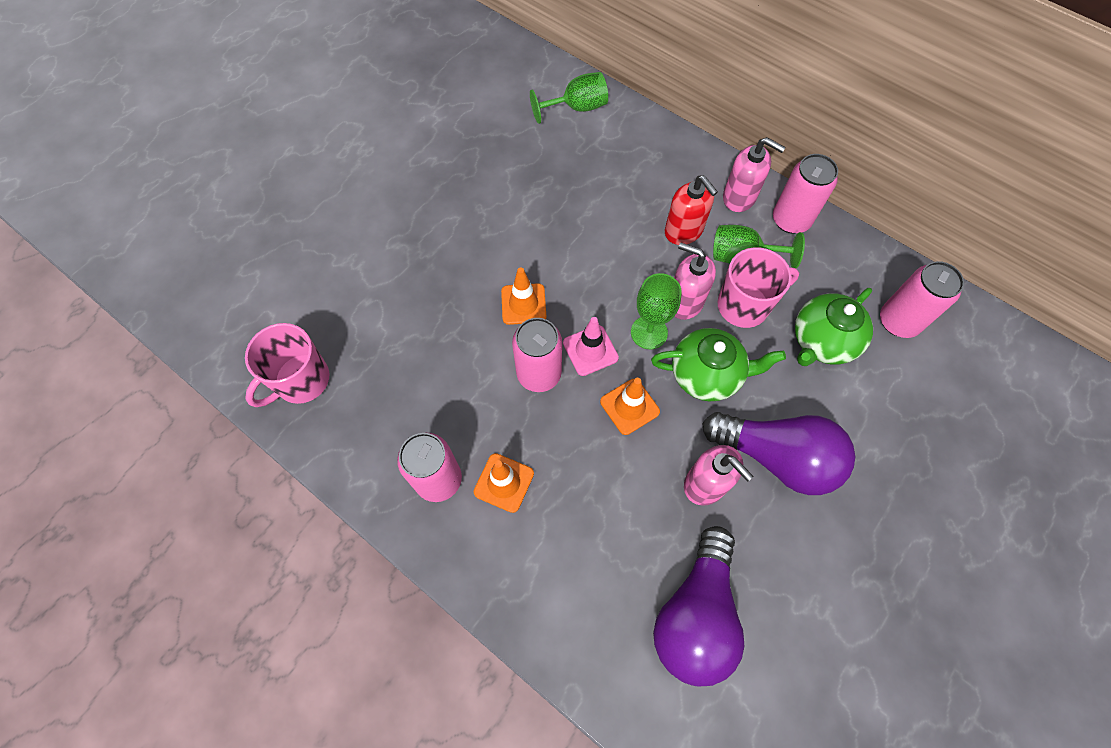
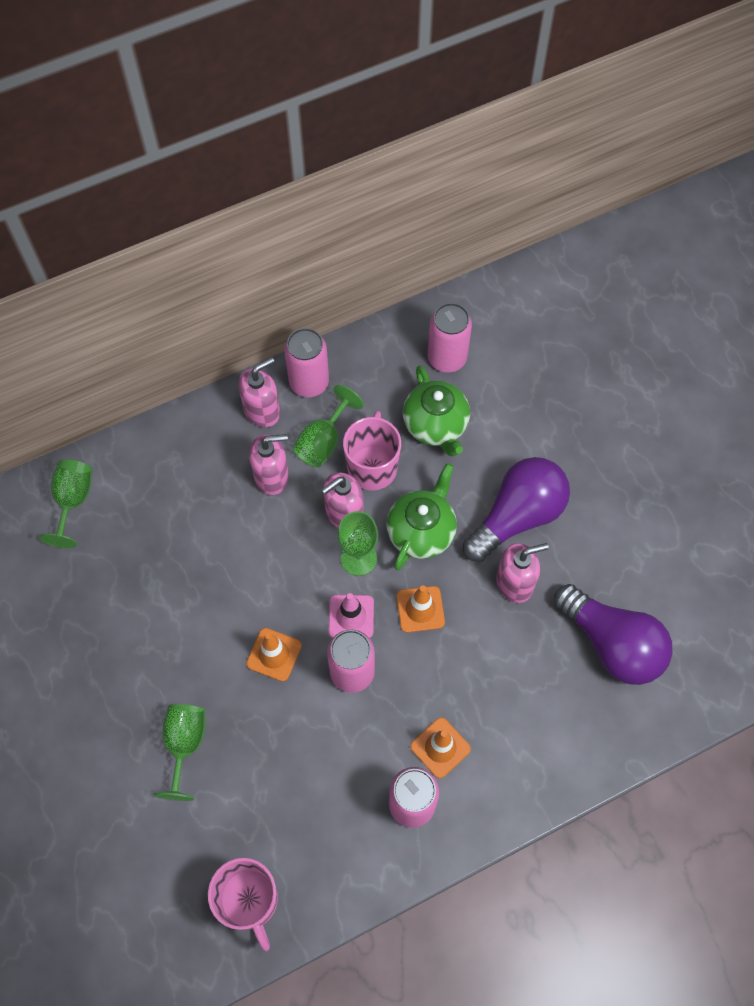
camera: 65 degrees left, 0 degrees up
(414, 273) = (185, 744): none -> green goblet
(683, 231) = (272, 476): red soap dispenser -> pink soap dispenser

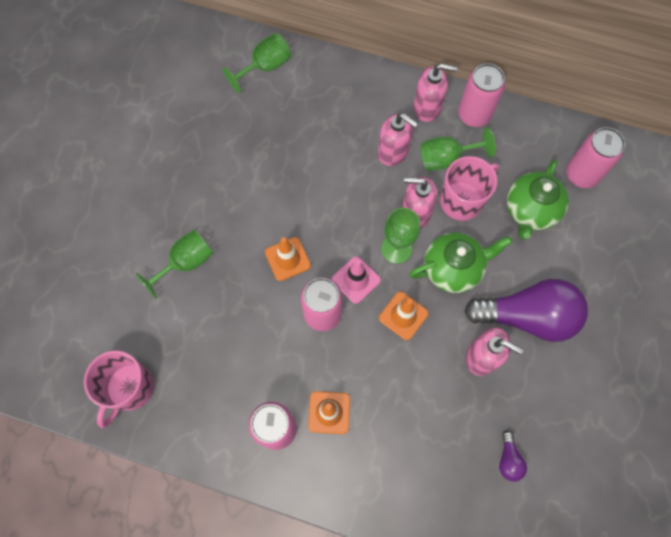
camera: 45 degrees right, 5 degrees up
(612, 644) = (508, 459): purple light bulb -> purple light bulb, size x0.41

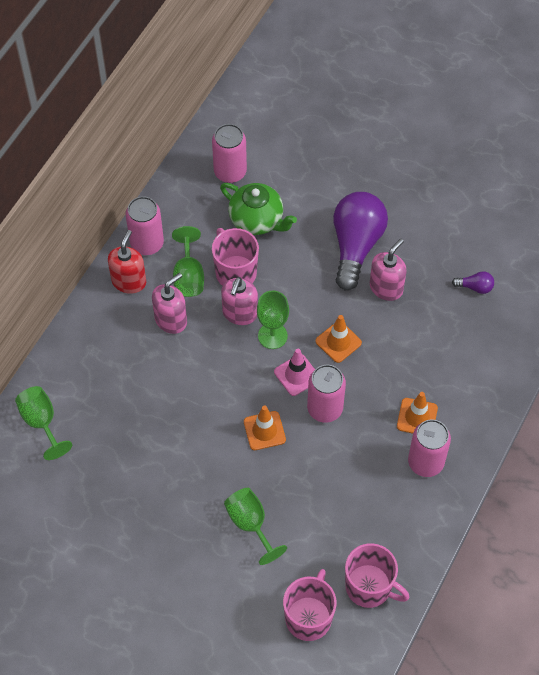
camera: 80 degrees left, 10 degrees down
(94, 333) = (309, 617): none -> pink mug
(427, 107) = (129, 281): pink soap dispenser -> red soap dispenser
(453, 268) = (301, 293): green teapot -> none

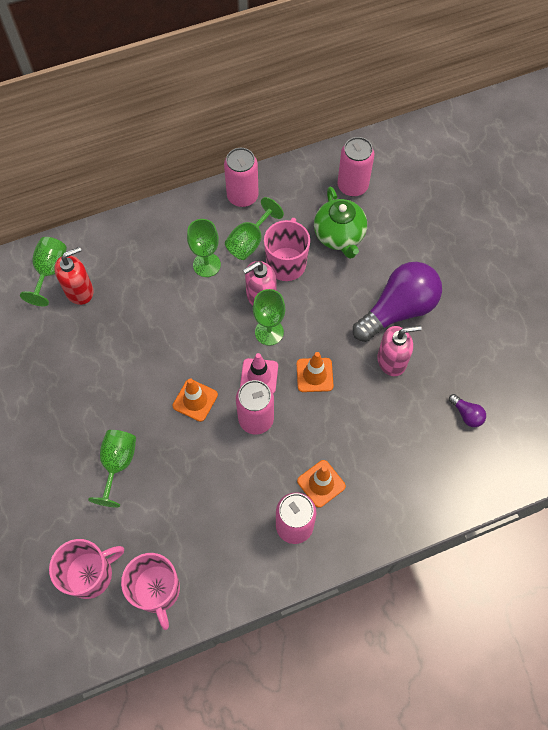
camera: 40 degrees right, 5 degrees up
(129, 281) = (204, 215): red soap dispenser -> red soap dispenser (79, 291)
(171, 320) = (206, 265): pink soap dispenser -> green goblet

